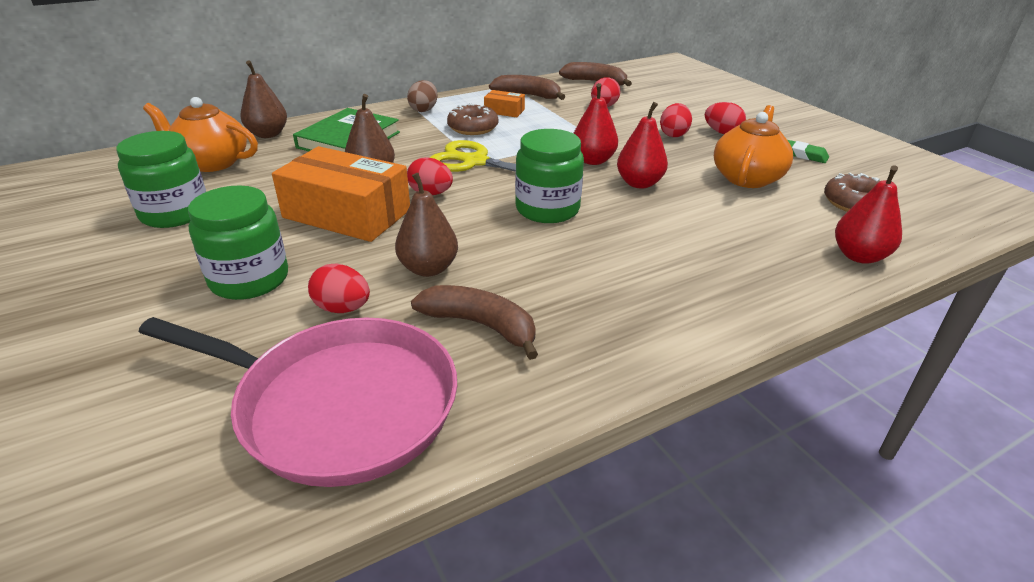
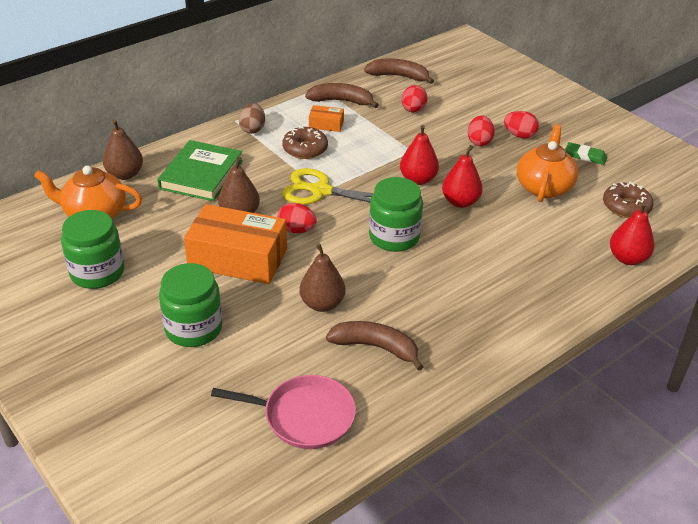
camera: 10 degrees left, 5 degrees up
(338, 405) = (304, 416): pink pan -> pink pan, size x0.65
(342, 308) = (274, 345): red egg -> none

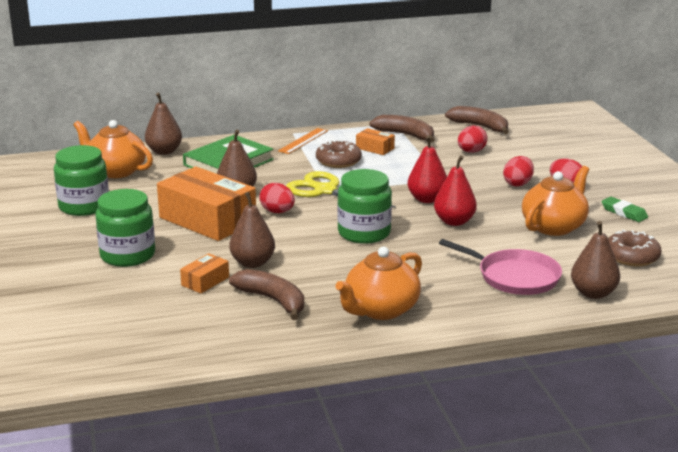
camera: 25 degrees right, 15 degrees down
(252, 129) = (303, 141): brown egg -> orange ruler
(295, 341) = (205, 281): none -> orange box
(304, 416) = (166, 329): pink pan -> pink pan (514, 277)
(476, 330) = (380, 310): none -> orange teapot
(627, 258) = (593, 293): red pear -> brown pear

